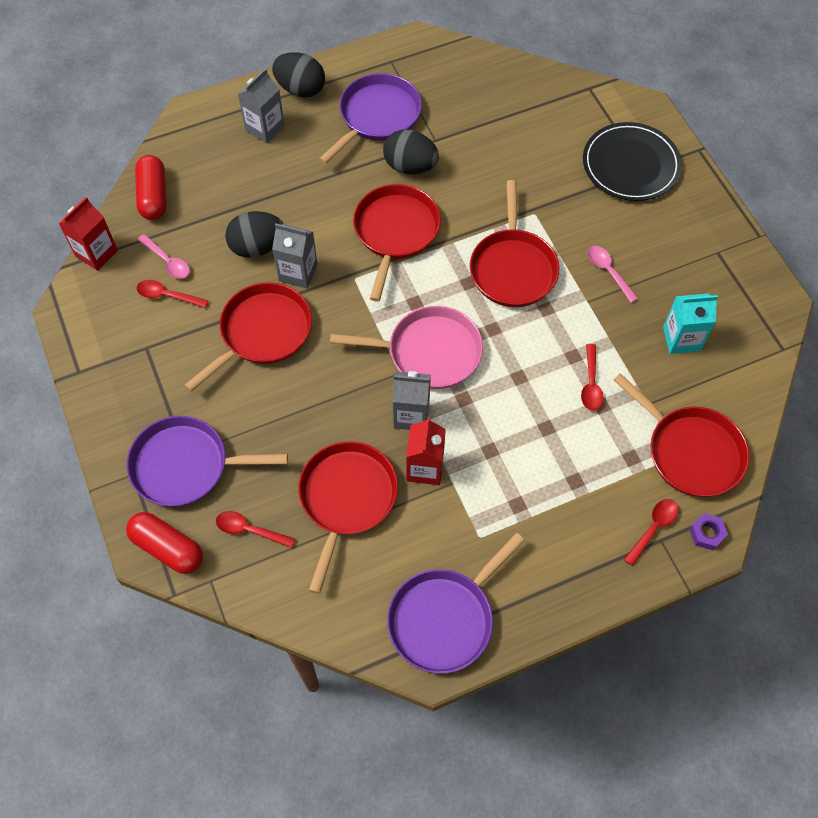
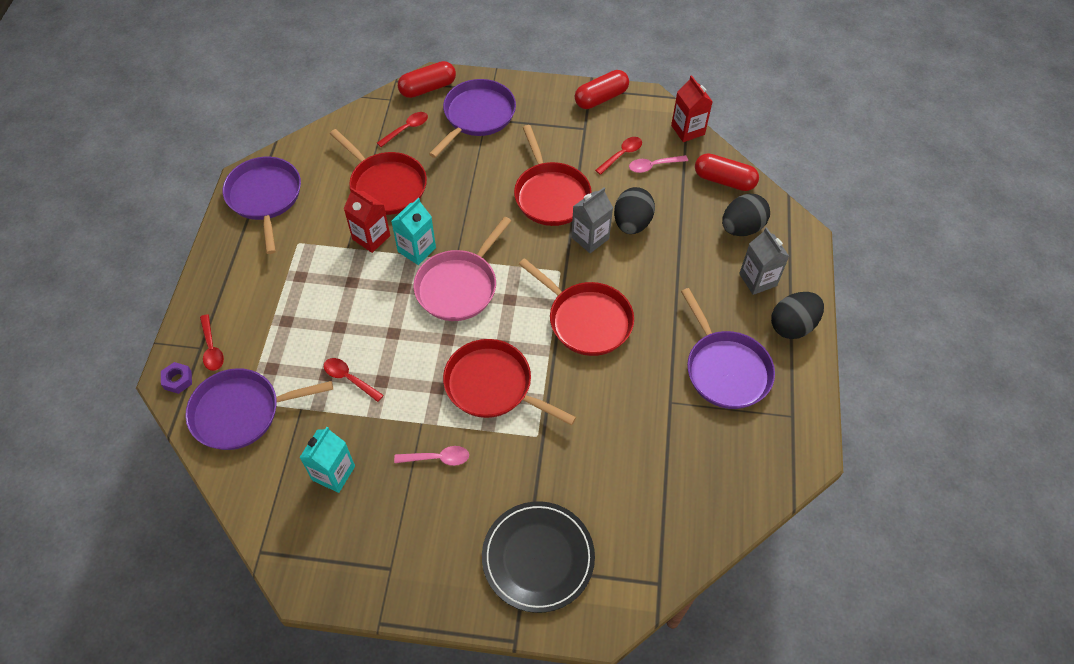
camera: 120 degrees right, 5 degrees down
(88, 354) = (601, 98): none -> red capsule
(410, 166) = (650, 366): black egg -> black egg (741, 228)
(411, 415) = (416, 249): grey carton -> turquoise carton
(690, 451) = (241, 412): red pan -> purple pan

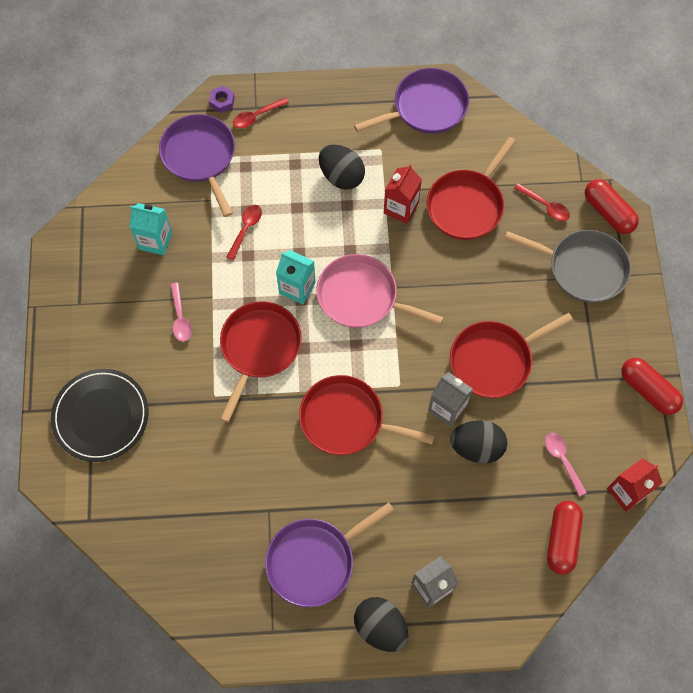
camera: 80 degrees right, 10 degrees up
(416, 249) = (396, 250): turquoise carton -> turquoise carton (297, 288)
(477, 116) = (583, 268): purple pan -> grey pan
(586, 320) = (346, 420): red pan -> red pan turned 75 degrees clockwise
(621, 155) = (569, 424): red spoon -> none
(741, 228) = (498, 564): black egg -> black egg (341, 176)

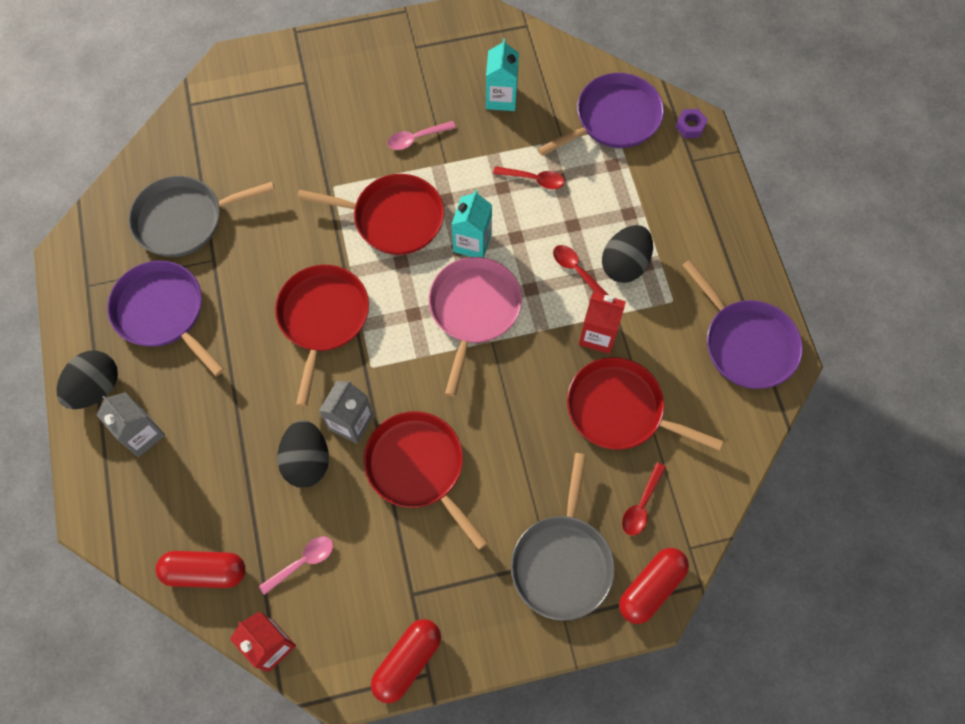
camera: 80 degrees right, 0 degrees up
(101, 416) = (297, 91): black plate -> none
(220, 534) = (184, 220): none -> grey pan
(256, 116) = (681, 163): red spoon -> red spoon (576, 271)

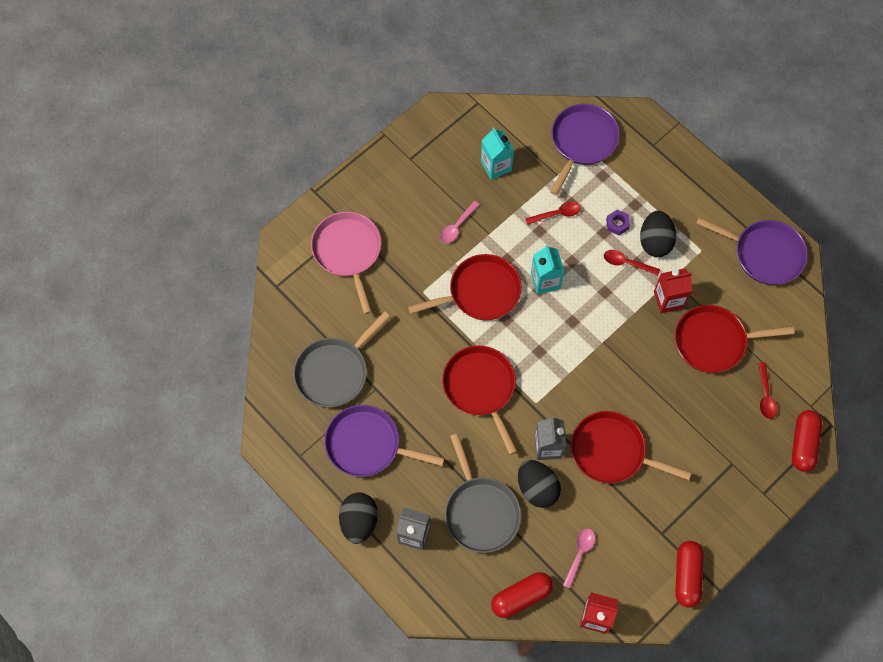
camera: 30 degrees left, 0 degrees up
(473, 310) = (577, 327): pink pan -> pink pan (348, 252)
(562, 562) = (740, 459): grey pan -> grey pan (480, 512)
(690, 126) = (636, 121): purple nut -> purple nut (617, 224)

